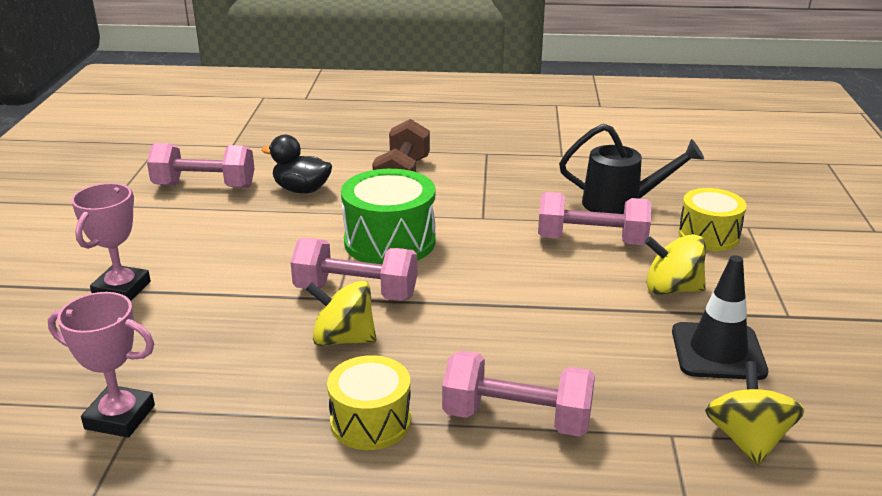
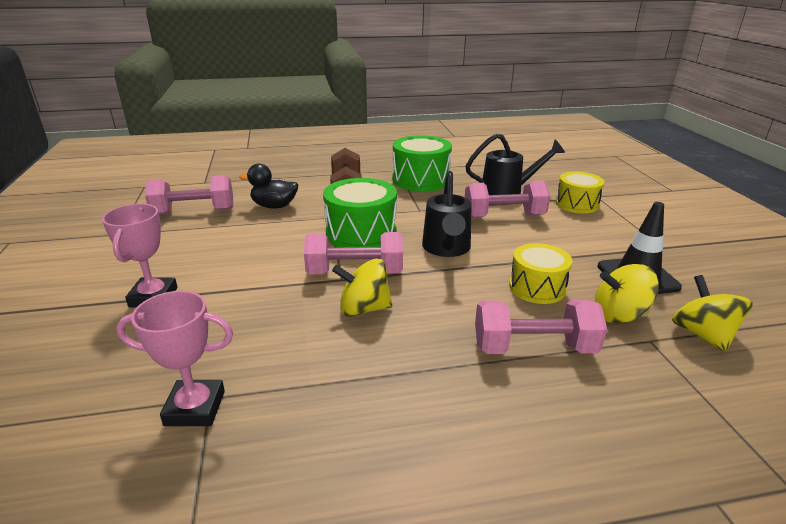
camera: 15 degrees left, 0 degrees up
(370, 421) = (422, 371): yellow drum -> yellow drum (537, 287)
(486, 277) = (446, 249): none -> black watering can
(509, 172) = (420, 180): none -> green drum
(672, 289) = (578, 240): yellow spinning top -> yellow spinning top (619, 315)

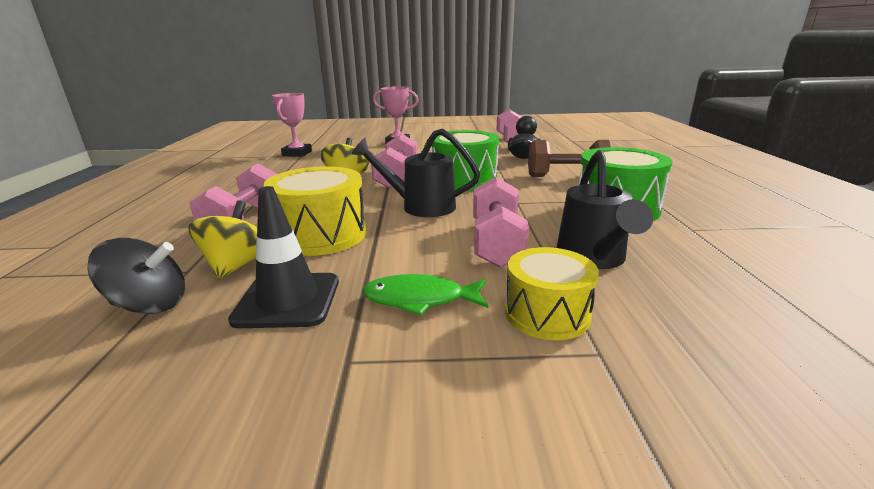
camera: 100 degrees right, 5 degrees down
(537, 287) = (321, 235): yellow drum -> yellow drum, size x1.51
(594, 235) = (420, 299): none -> green fish
(702, 334) = (150, 305): yellow spinning top -> black spinning top

